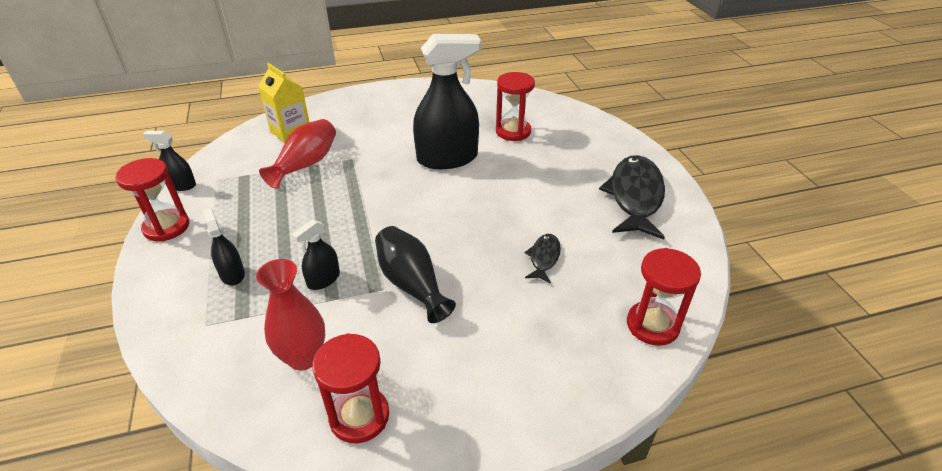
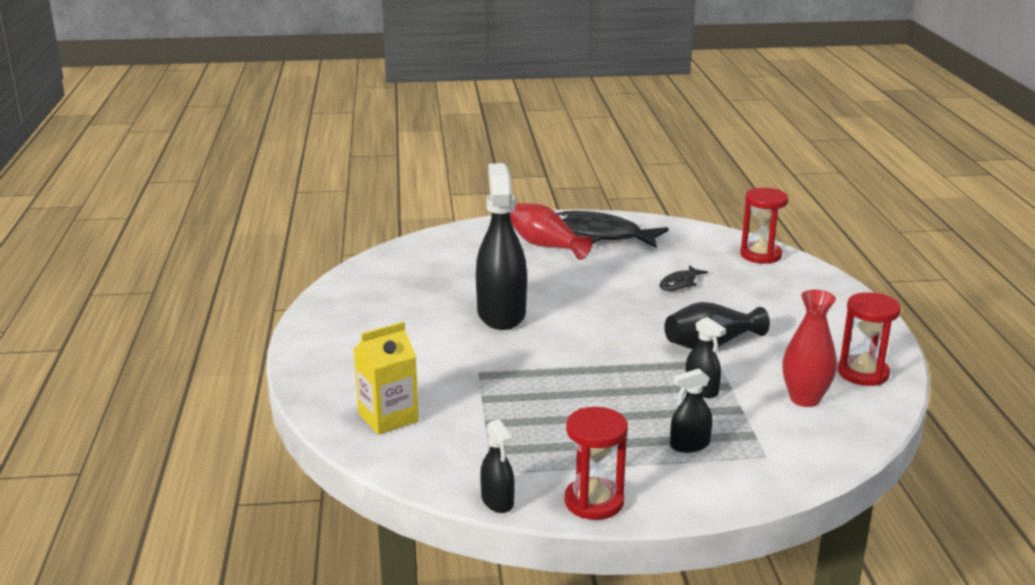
camera: 80 degrees left, 15 degrees down
(181, 185) = (497, 501): black spray bottle -> black spray bottle turned 45 degrees counterclockwise
(305, 164) = (480, 404): red vase -> red vase (546, 246)
(513, 131) = (460, 274): red hourglass -> none
(544, 258) = (680, 283): black fish -> black fish turned 75 degrees counterclockwise

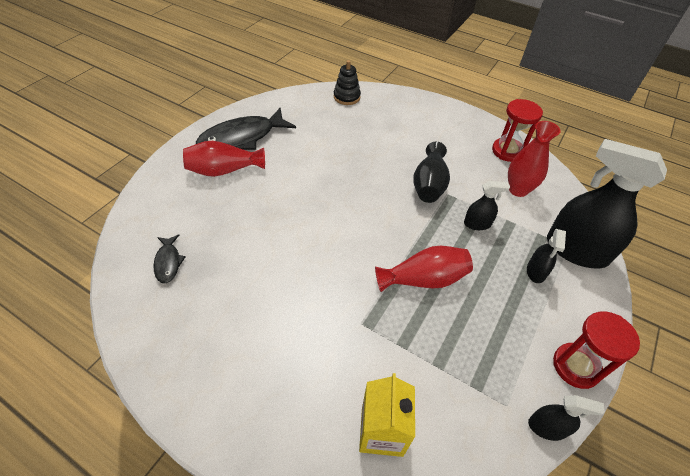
camera: 55 degrees left, 25 degrees up
(501, 314) = (292, 256): black spray bottle -> black spray bottle (576, 250)
(575, 384) = (424, 279): none -> red vase
(680, 283) = (344, 148): black fish -> black fish (168, 262)
(760, 255) = (347, 97): red hourglass -> black stacking toy

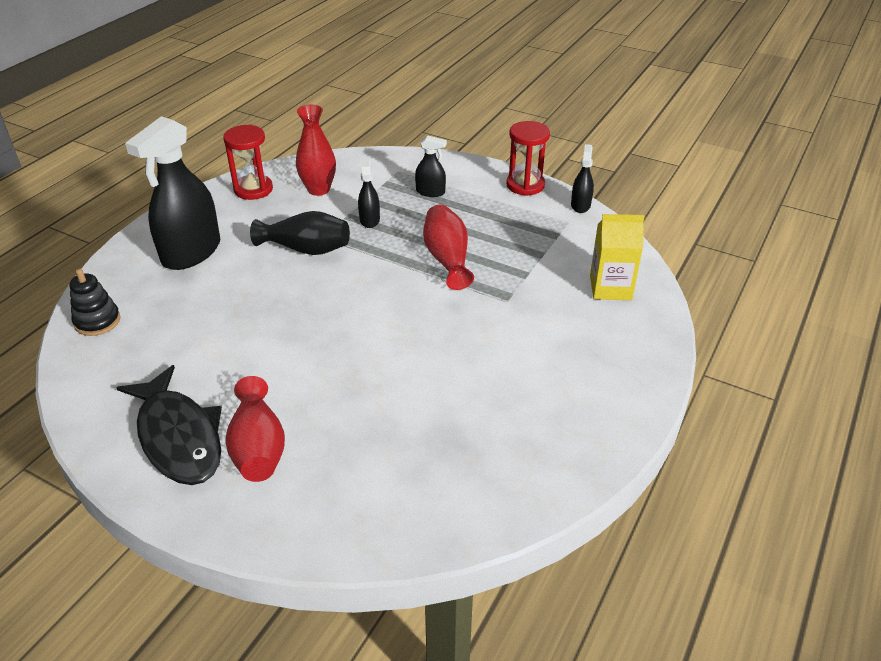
camera: 90 degrees left, 10 degrees down
(168, 262) = (444, 477): black fish -> none
(576, 250) = (402, 167): black spray bottle -> black spray bottle (191, 252)

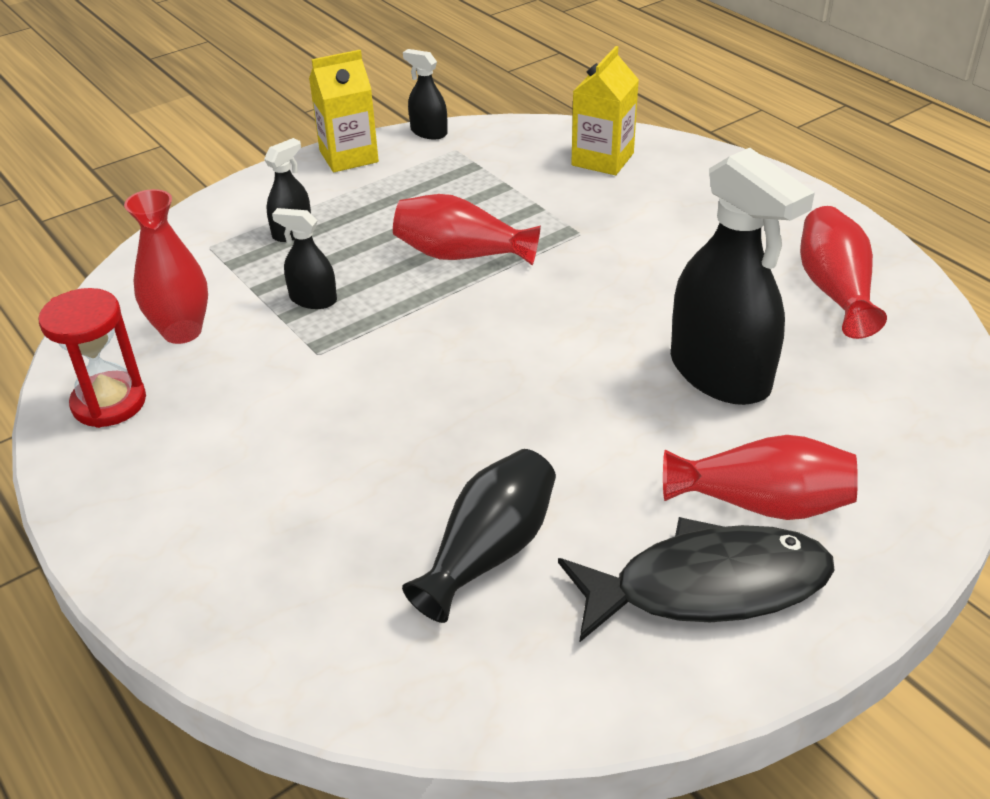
camera: 65 degrees left, 0 degrees up
(97, 321) = (355, 663): black stacking toy -> none
(191, 252) = (237, 508): black spray bottle -> black spray bottle (720, 373)
(306, 249) = (336, 375): black vase -> black vase (489, 552)
(518, 445) = (834, 290): none -> red vase
(525, 185) = (348, 156): red hourglass -> yellow carton

